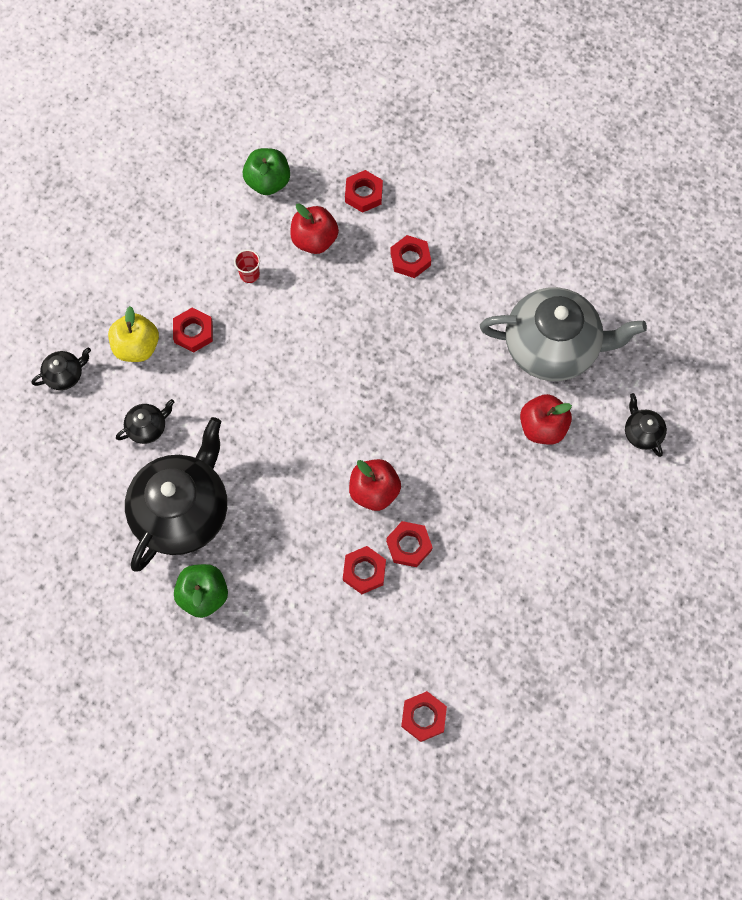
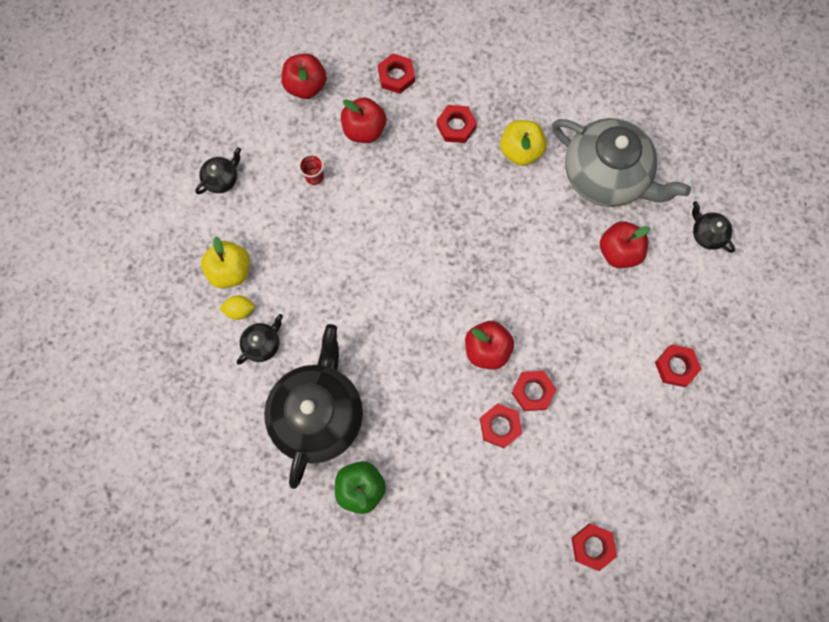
camera: 15 degrees left, 5 degrees up
(65, 375) = (170, 314): black teapot -> black teapot (222, 179)
(135, 388) = (240, 310): none -> yellow lemon
(193, 332) = (278, 243): red nut -> red nut (676, 366)
(268, 182) = (306, 86): green apple -> red apple
(470, 300) = (520, 151): none -> yellow apple
(552, 347) = (606, 176): grey teapot -> grey teapot turned 45 degrees clockwise

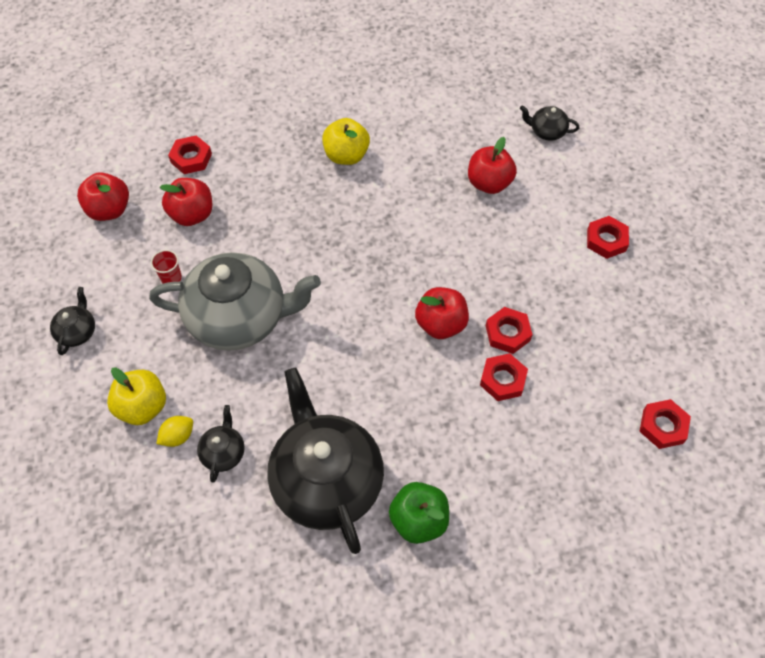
camera: 35 degrees left, 15 degrees down
(456, 126) = (275, 167): red nut -> none
(606, 176) = (432, 135): grey teapot -> grey teapot (239, 318)

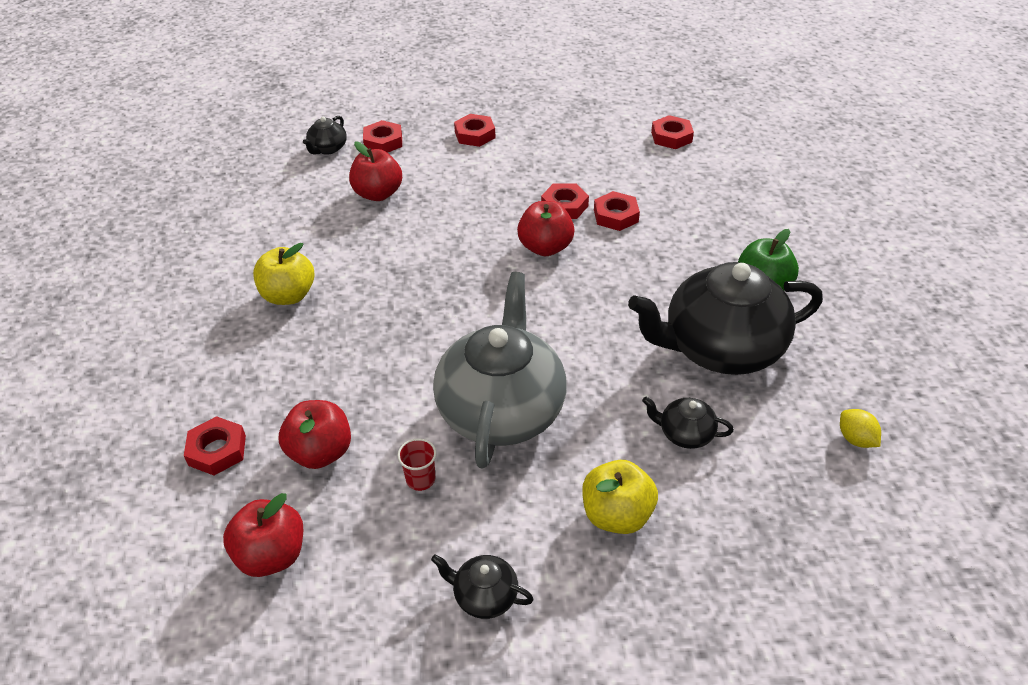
camera: 80 degrees left, 15 degrees down
(178, 436) = (661, 478): yellow lemon -> yellow lemon (855, 439)
(570, 170) = (383, 142): none -> red nut

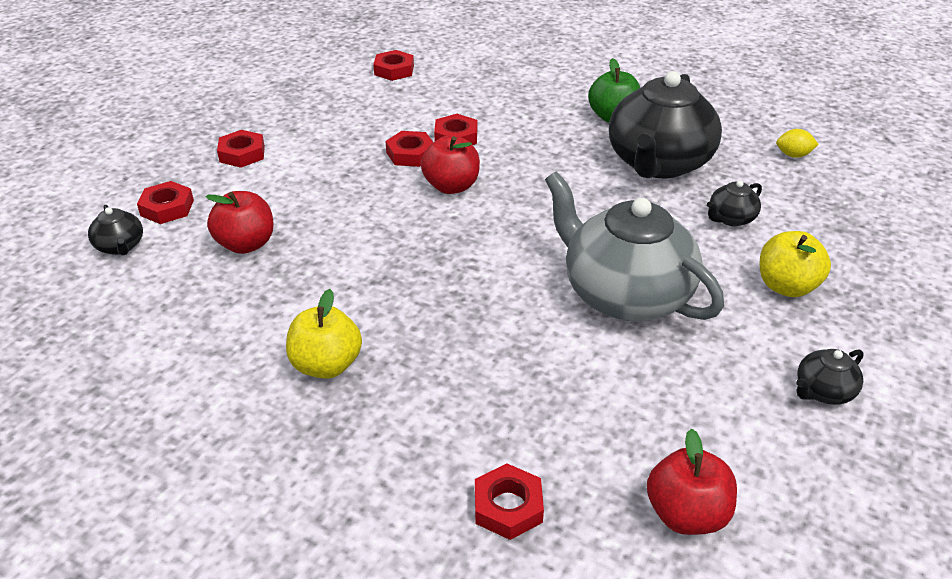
camera: 55 degrees left, 5 degrees down
(320, 452) = (579, 428): red apple -> none
(420, 479) = (667, 375): red cup -> none

